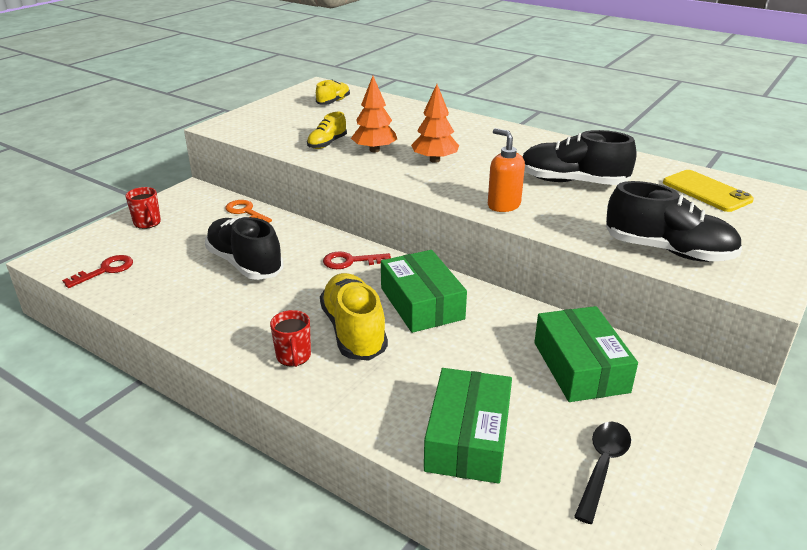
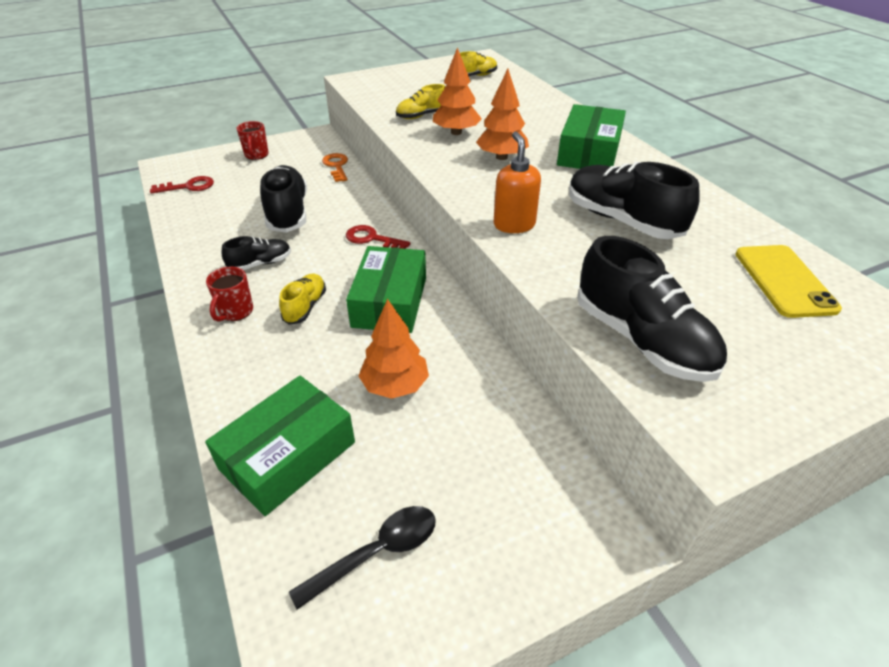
camera: 30 degrees right, 10 degrees up
(269, 312) = (260, 264): none -> black shoe
(354, 331) = (305, 307): yellow shoe -> yellow shoe, size x0.55
(494, 359) = (395, 385): none -> orange tree
(580, 367) = (470, 431): green box -> green box (589, 152)

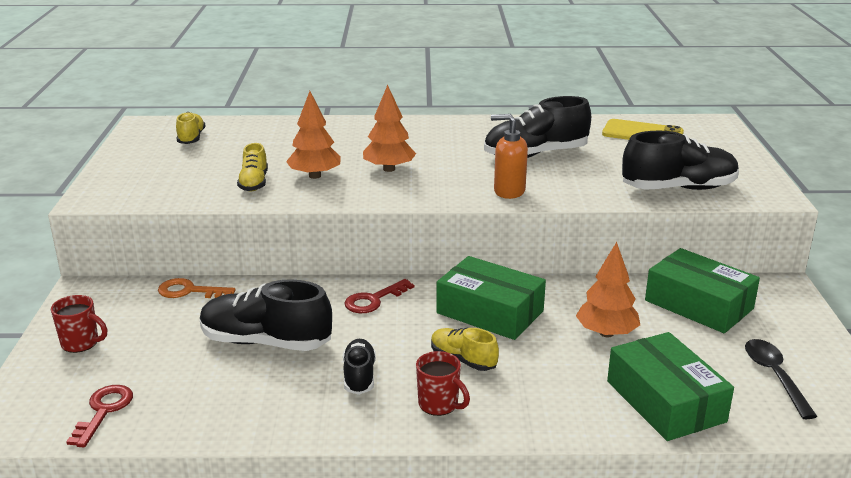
camera: 65 degrees left, 15 degrees down
(589, 152) = (419, 136): green box -> green box (698, 304)

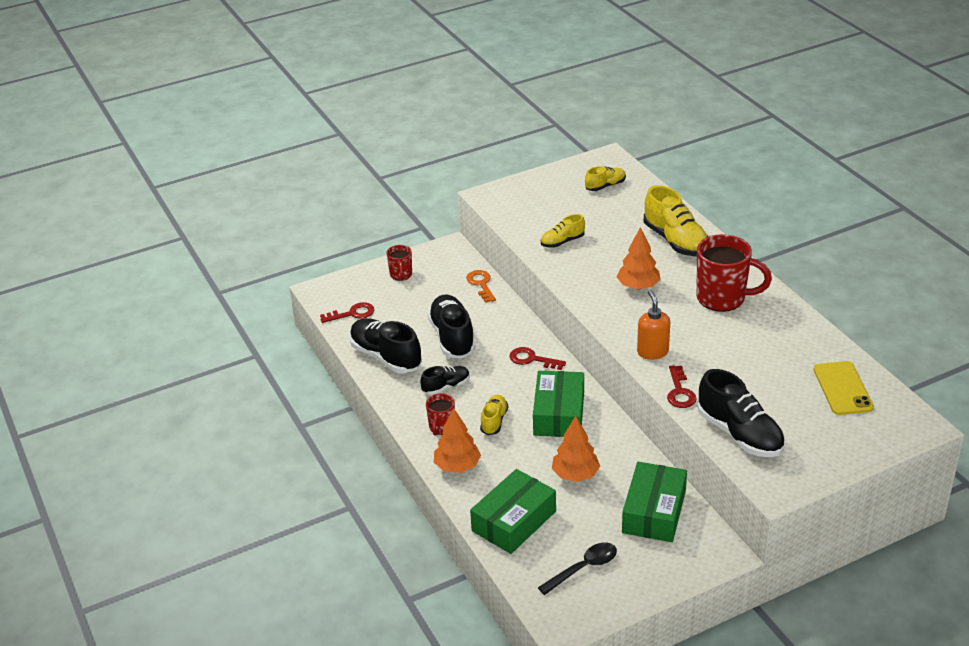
camera: 65 degrees right, 10 degrees up
(315, 176) = (596, 260): orange tree -> orange tree (457, 466)
(337, 134) = (675, 241): none -> yellow shoe
(458, 140) = (722, 298): none -> red mug
(535, 155) = (734, 344): black shoe -> black shoe (386, 357)
(588, 196) = (680, 392): none -> red key

